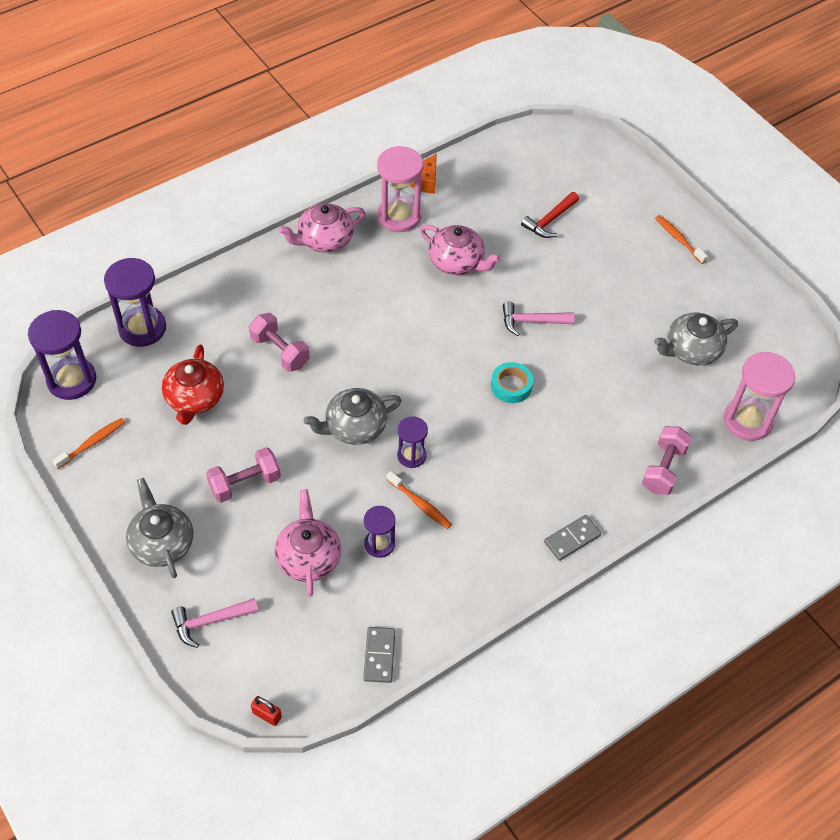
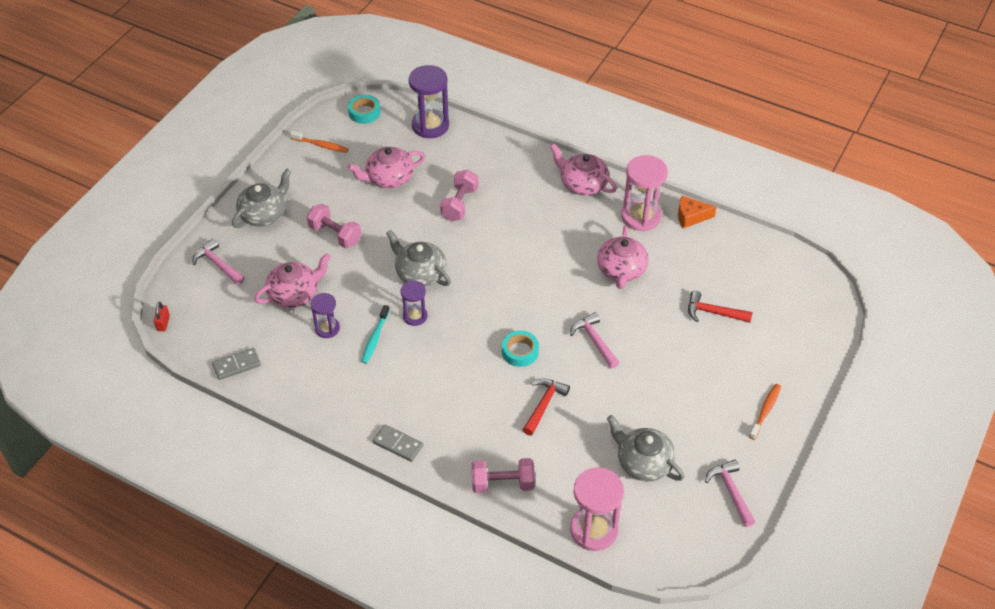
camera: 65 degrees right, 5 degrees down
(72, 380) = (364, 112): purple hourglass -> turquoise tape
(194, 398) = (389, 178): red teapot -> pink teapot
(420, 504) = (375, 338): orange toothbrush -> turquoise toothbrush
(587, 395) = (544, 405): none -> red hammer
(751, 303) = (730, 491): none -> pink hammer

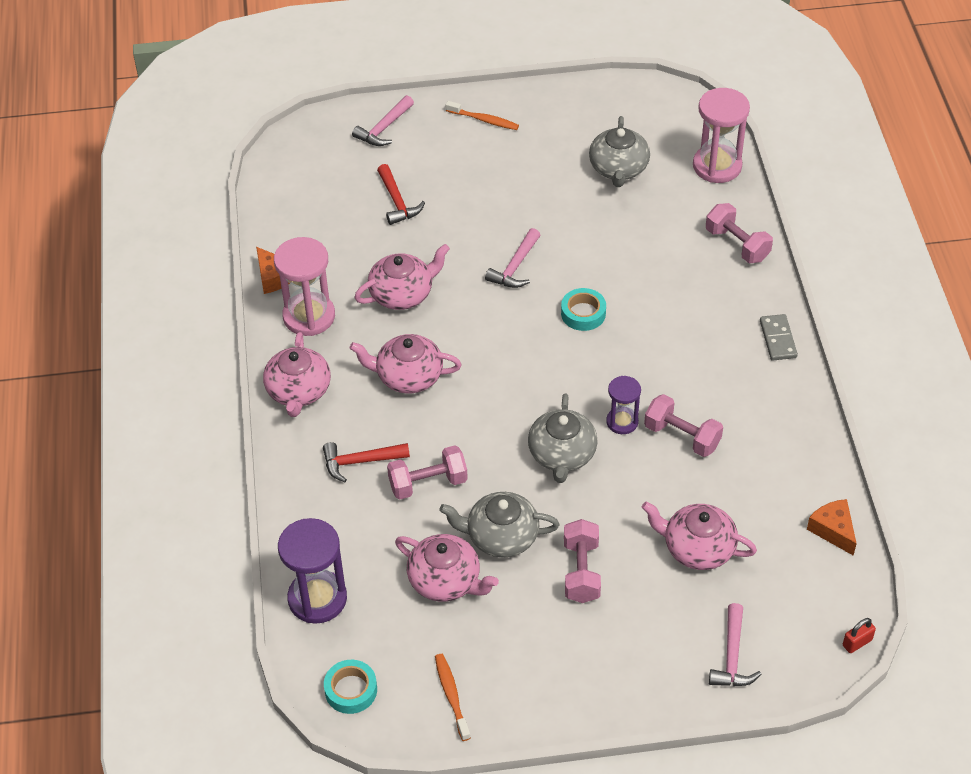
camera: 125 degrees left, 0 degrees up
(236, 365) = (833, 530): grey domino -> orange cheese
(264, 214) = (617, 669): grey teapot -> grey teapot (501, 536)
(327, 328) = (711, 485): purple hourglass -> none
(375, 338) = (682, 436): turquoise toothbrush -> pink dumbbell
(544, 405) = (626, 263): red hammer -> red hammer (360, 462)
(548, 237) = (408, 376): none -> pink teapot
(730, 491) = (591, 105): pink hammer -> pink hammer (384, 128)
(765, 411) = (484, 120): orange toothbrush -> orange toothbrush turned 150 degrees counterclockwise

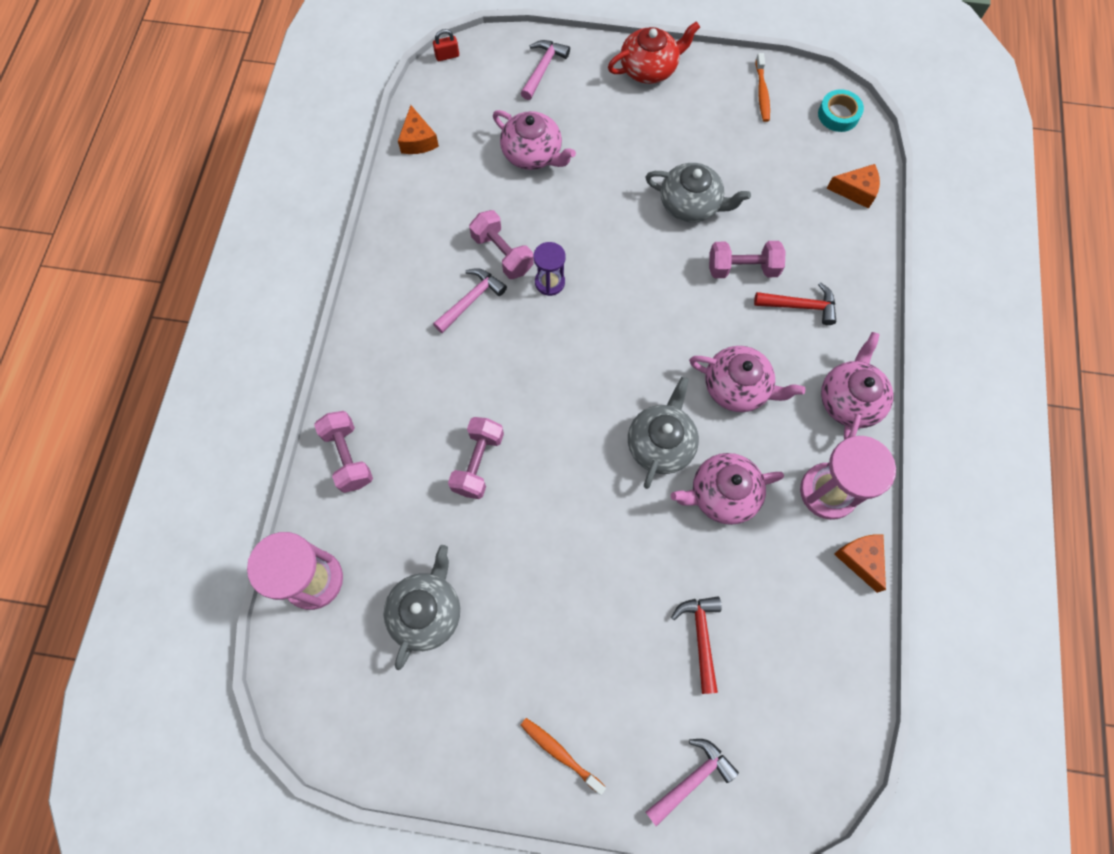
camera: 165 degrees left, 20 degrees up
(317, 598) = (855, 191): purple hourglass -> orange cheese
(446, 580) = (746, 179): pink teapot -> none
(515, 267) = (592, 495): pink hammer -> pink hammer (471, 300)
(562, 455) = (615, 264): grey teapot -> grey teapot (661, 443)
(581, 571) = (633, 158): pink dumbbell -> pink dumbbell (478, 463)
(583, 313) = (542, 413): turquoise tape -> none
(601, 692) = (649, 68): none -> red teapot
(777, 339) = (367, 330): grey domino -> none

